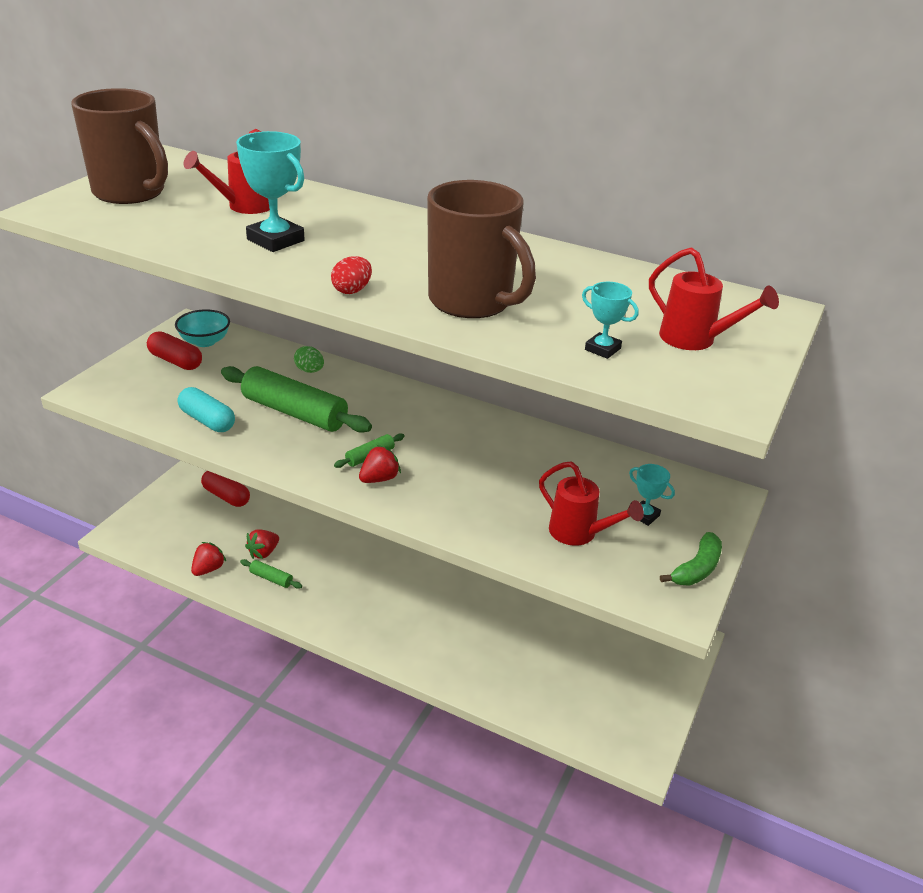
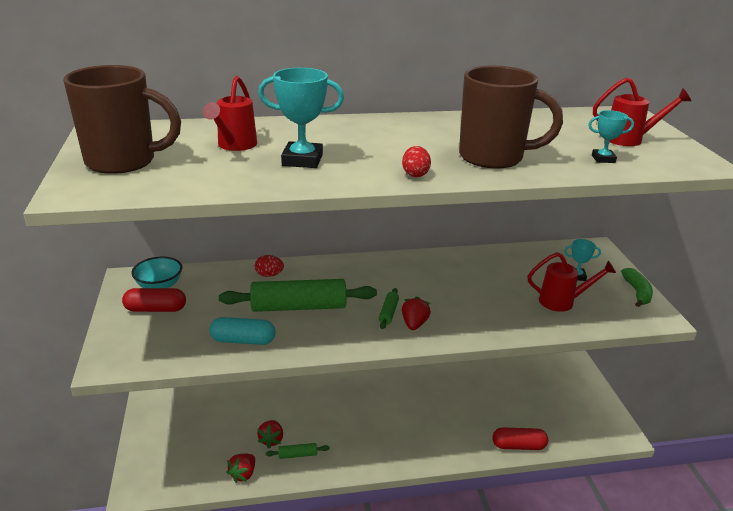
camera: 35 degrees left, 5 degrees down
(208, 569) = (243, 474): red strawberry -> red strawberry turned 150 degrees counterclockwise
(226, 496) = (196, 415): red capsule -> red capsule (518, 446)
(309, 371) = (269, 275): green egg -> red egg

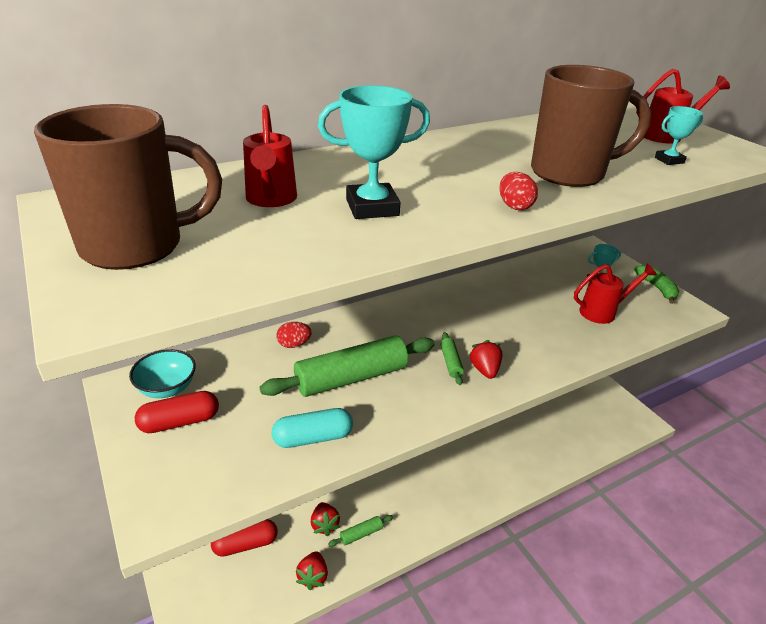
camera: 20 degrees left, 5 degrees up
(518, 446) = (565, 459): red capsule -> red capsule (245, 544)

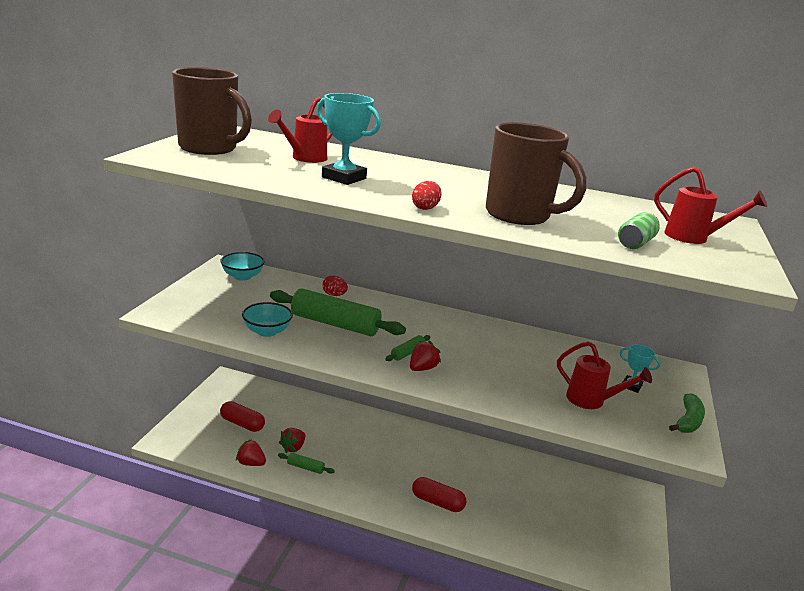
camera: 45 degrees right, 10 degrees down
(180, 422) = (224, 290): red capsule -> red capsule (437, 502)
(313, 438) = (267, 331): turquoise capsule -> turquoise bowl
(313, 576) = (251, 463): red strawberry -> red strawberry turned 60 degrees clockwise
(669, 160) = (635, 243): turquoise trophy -> green can

